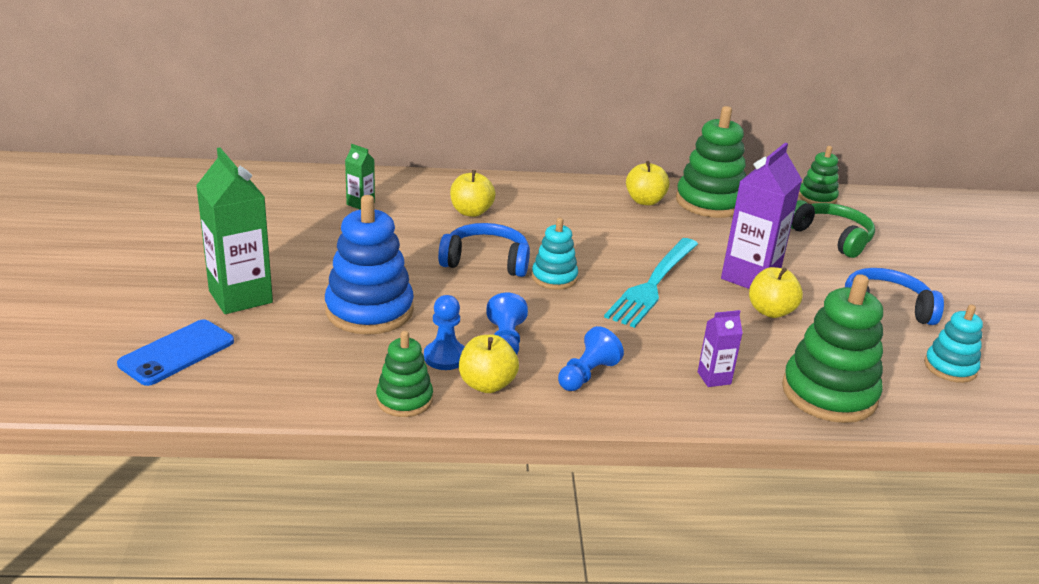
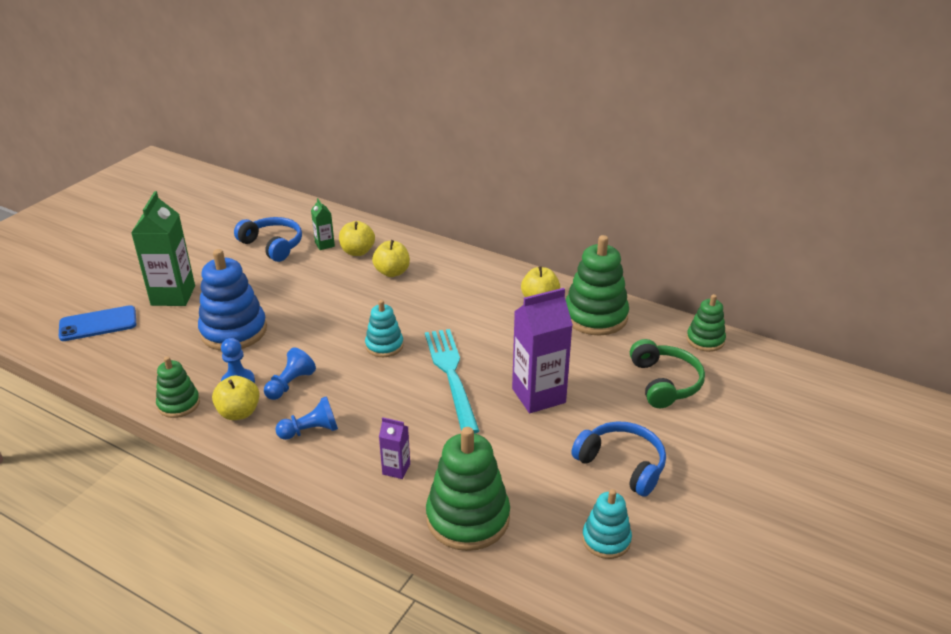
camera: 35 degrees right, 5 degrees up
(486, 261) = (353, 316): blue headphones -> blue headphones (273, 245)
(653, 284) = (451, 375): turquoise fork -> turquoise fork turned 105 degrees clockwise
(770, 311) = (515, 431): yellow apple -> yellow apple (357, 252)

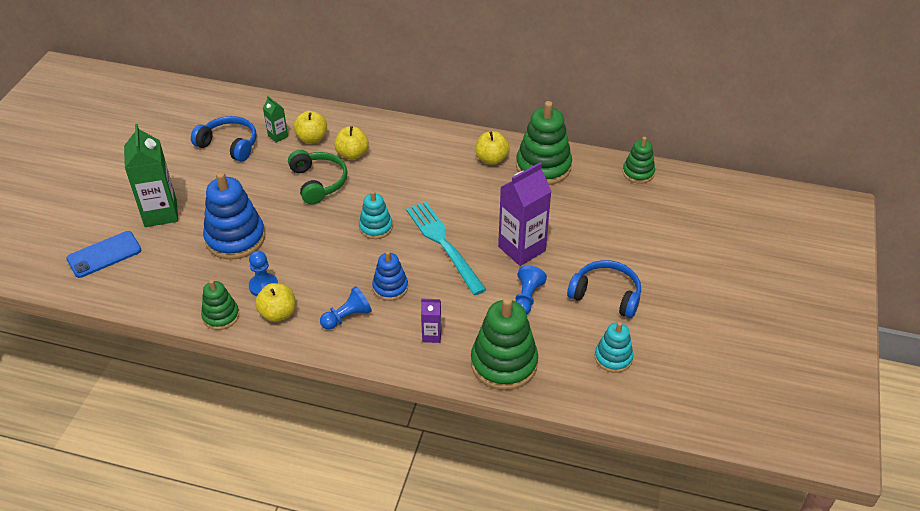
camera: 15 degrees left, 10 degrees up
(290, 384) = (310, 279): blue pawn -> blue pawn (527, 297)
(372, 409) = (390, 287): none -> blue stacking toy
(665, 382) = (617, 218): green headphones -> green headphones (318, 182)

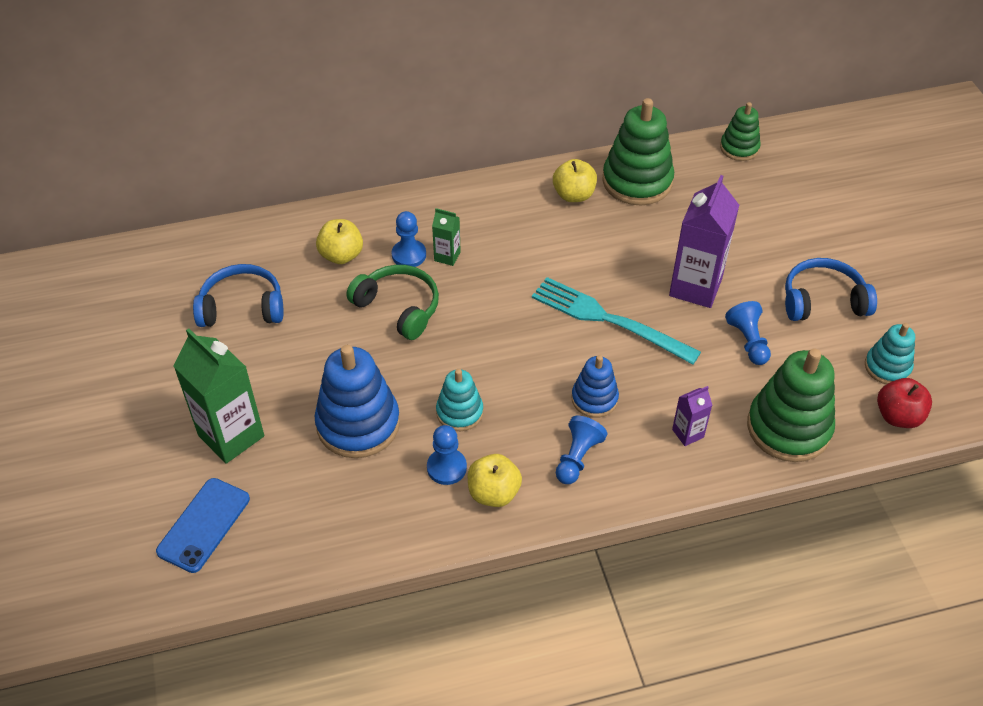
camera: 30 degrees left, 5 degrees up
(221, 316) = (428, 530): green stacking toy -> none
(278, 136) = (295, 269): green carton -> green carton (447, 256)
(352, 154) = (409, 255): yellow apple -> blue pawn
(375, 227) = (515, 334): turquoise stacking toy -> turquoise stacking toy (459, 412)
(590, 392) = (898, 416): none -> red apple

